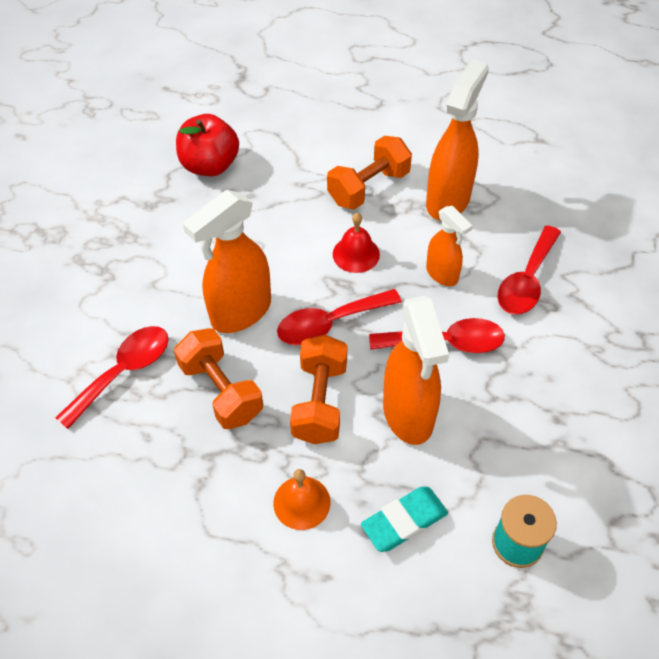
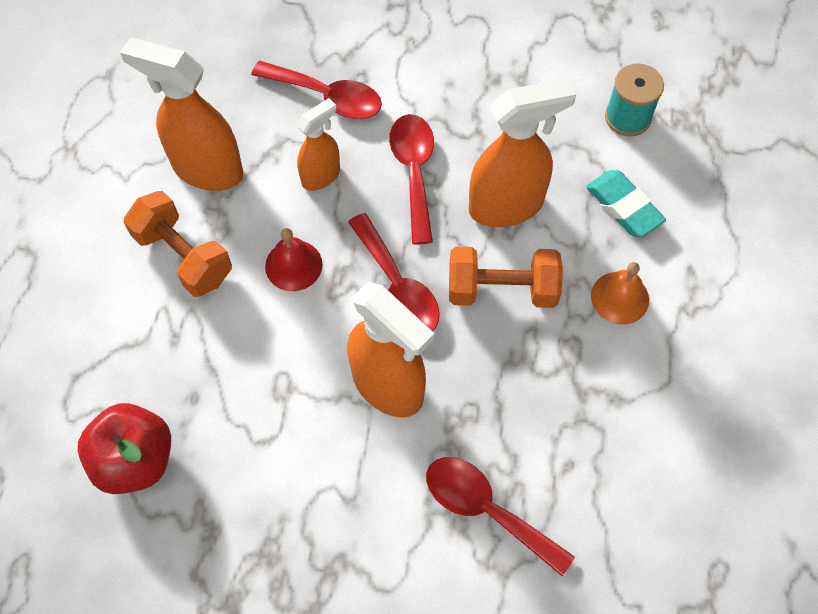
camera: 95 degrees left, 10 degrees up
(221, 391) = (499, 393): orange dumbbell -> none

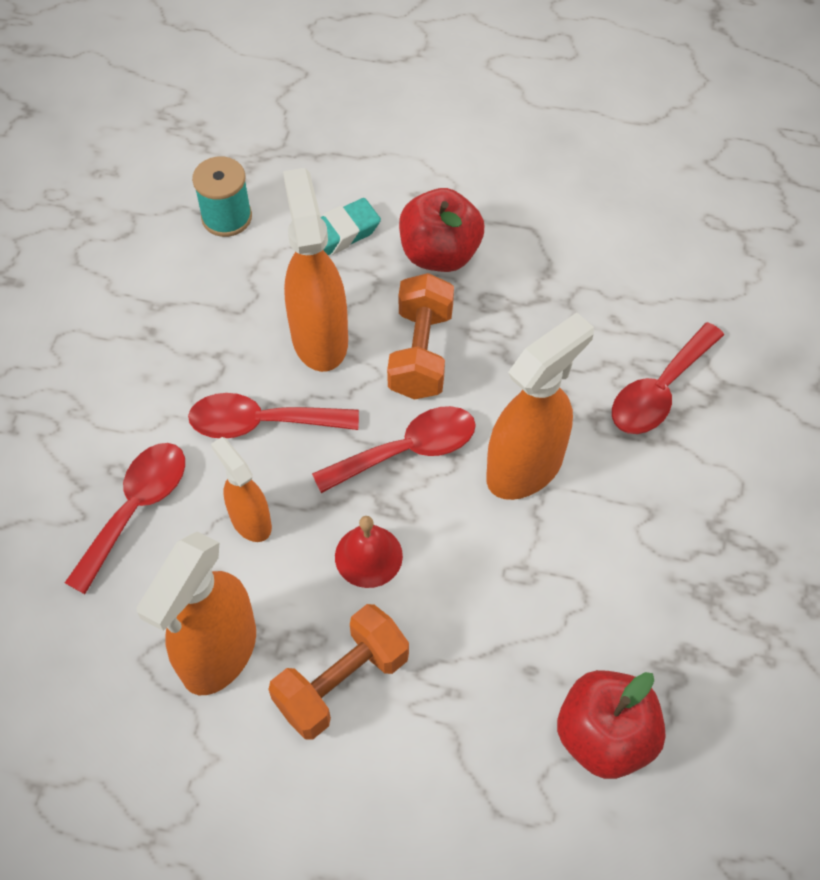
camera: 85 degrees left, 5 degrees down
(620, 297) = (439, 254): orange bell -> red apple

